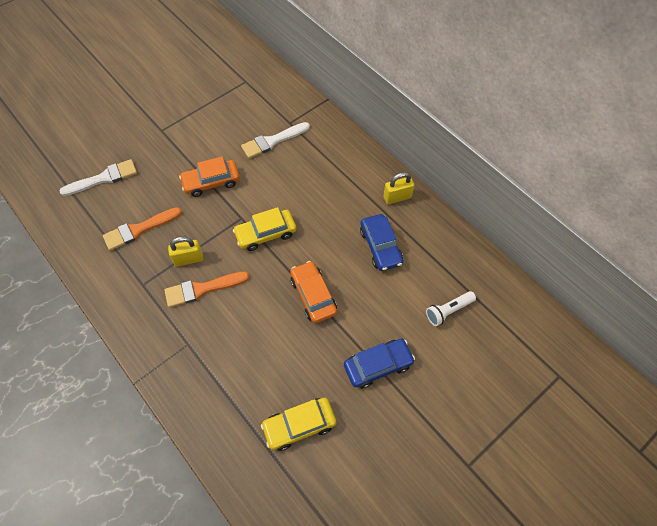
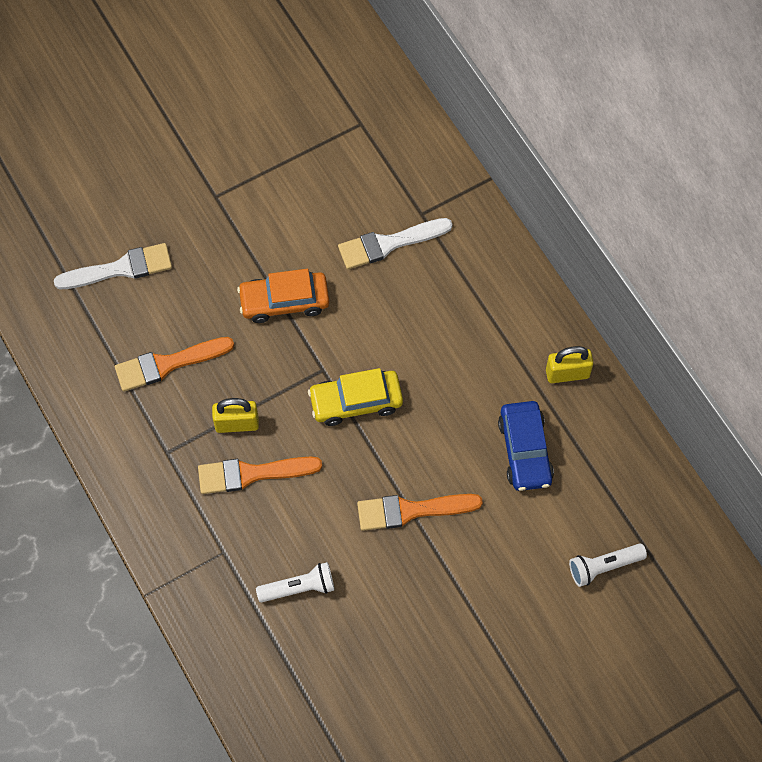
camera: 10 degrees right, 5 degrees up
(244, 359) = (299, 588): none -> white flashlight
(299, 425) = (362, 691): yellow car -> none
(313, 295) = (411, 510): orange car -> orange brush
(378, 365) = (485, 628): blue car -> none

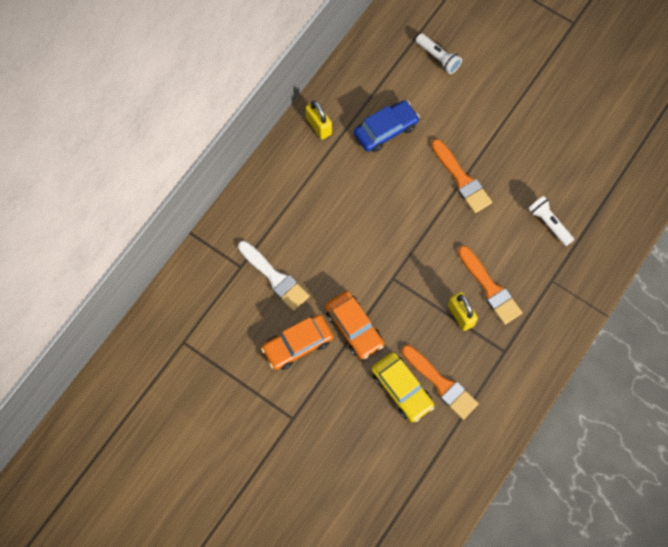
camera: 115 degrees left, 5 degrees up
(120, 268) = (384, 457): white brush -> none
(296, 235) = (297, 344): none -> orange car
(356, 402) = (405, 246): yellow car -> yellow car (402, 389)

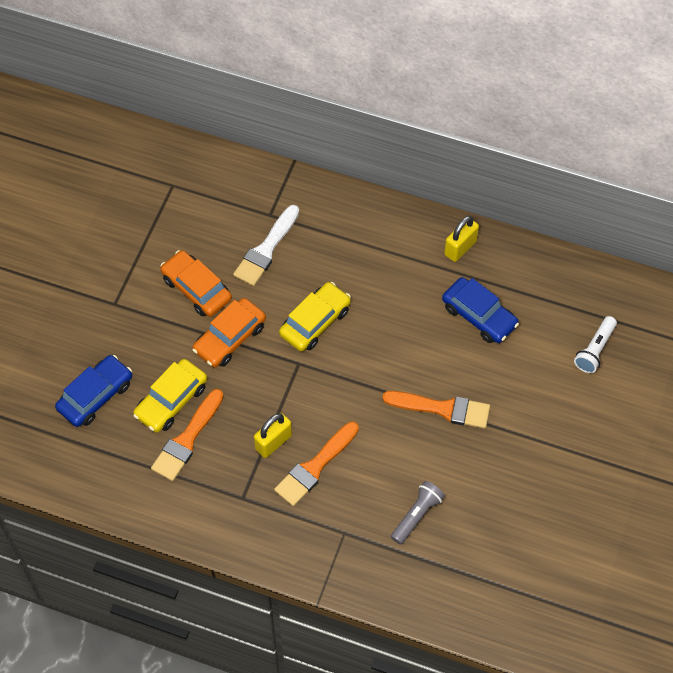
camera: 75 degrees right, 10 degrees down
(357, 255) = (315, 322): none -> yellow car
(381, 453) = (95, 396): none -> blue car
(462, 179) = (443, 409): orange brush -> orange brush turned 120 degrees counterclockwise
(549, 223) = (416, 515): white flashlight -> grey flashlight

